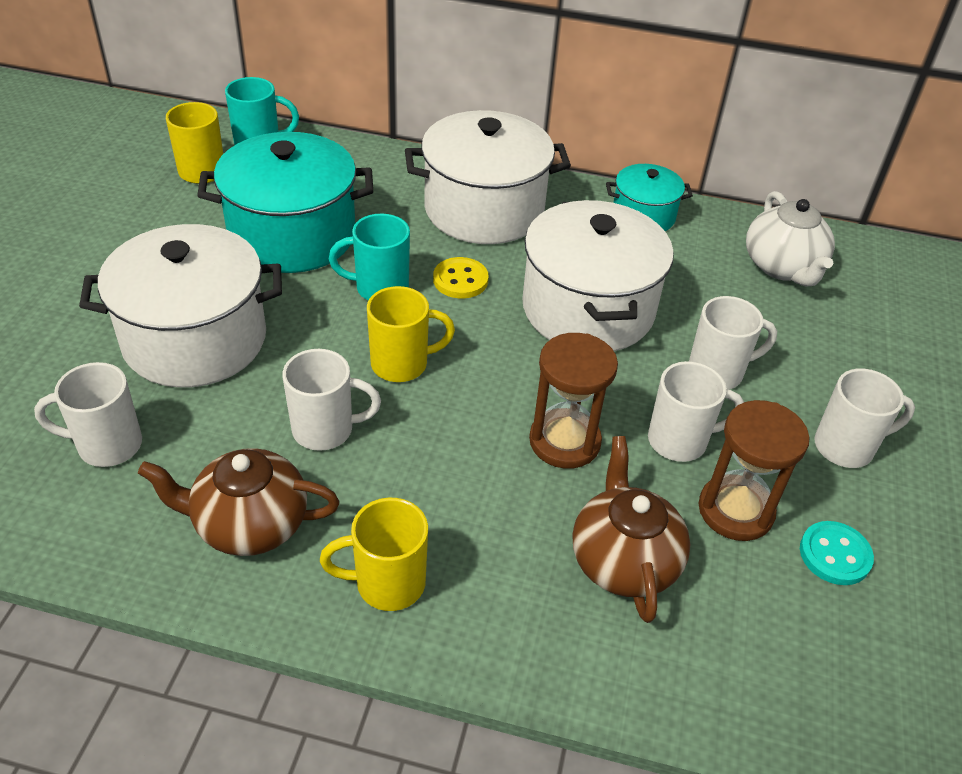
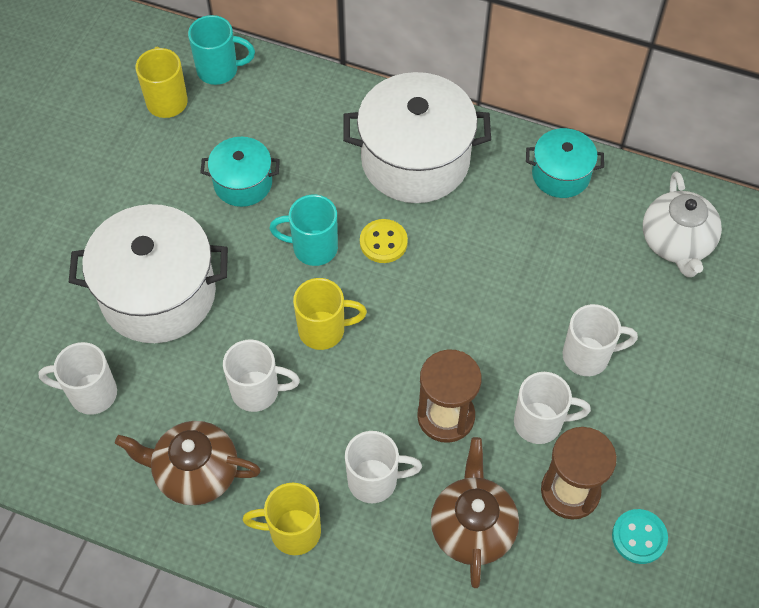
camera: 10 degrees right, 15 degrees up
(292, 235) = (243, 183): turquoise pot -> turquoise pot, size x0.54
(588, 309) = (489, 281): white pot -> none
(846, 447) = (678, 439): white mug -> white mug (375, 480)

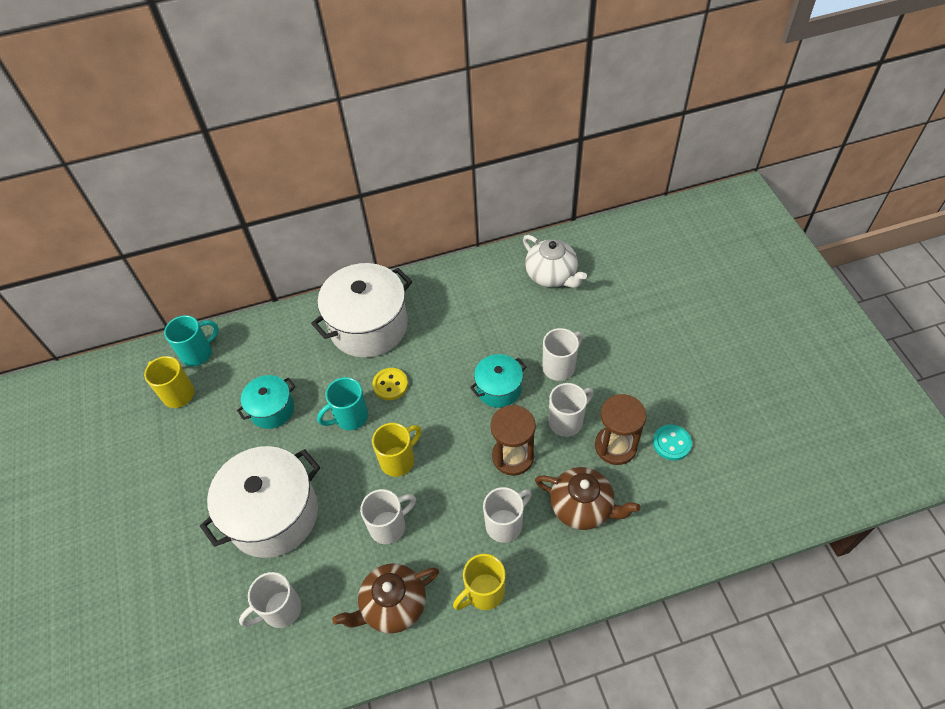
camera: 35 degrees left, 5 degrees down
(472, 527) = (582, 507): brown teapot -> brown teapot turned 150 degrees clockwise
(561, 174) = (459, 280): turquoise pot -> turquoise pot (498, 389)

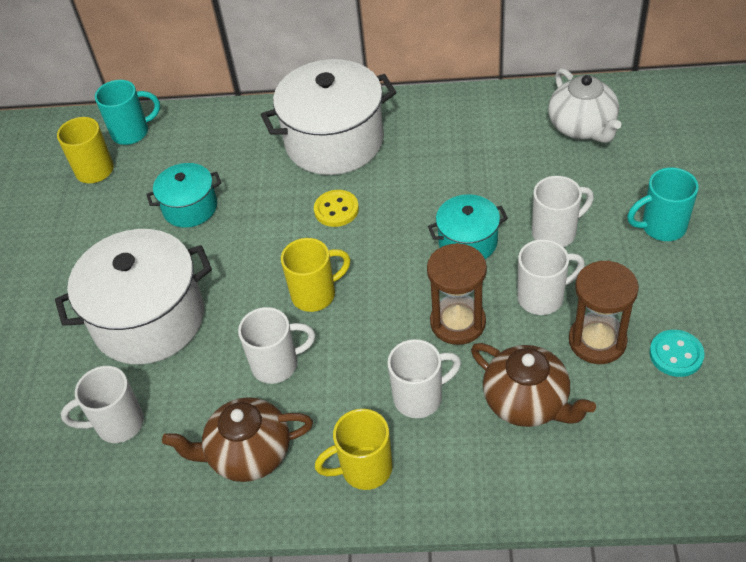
camera: 20 degrees right, 5 degrees down
(350, 417) = (275, 235): turquoise mug -> turquoise mug (661, 227)

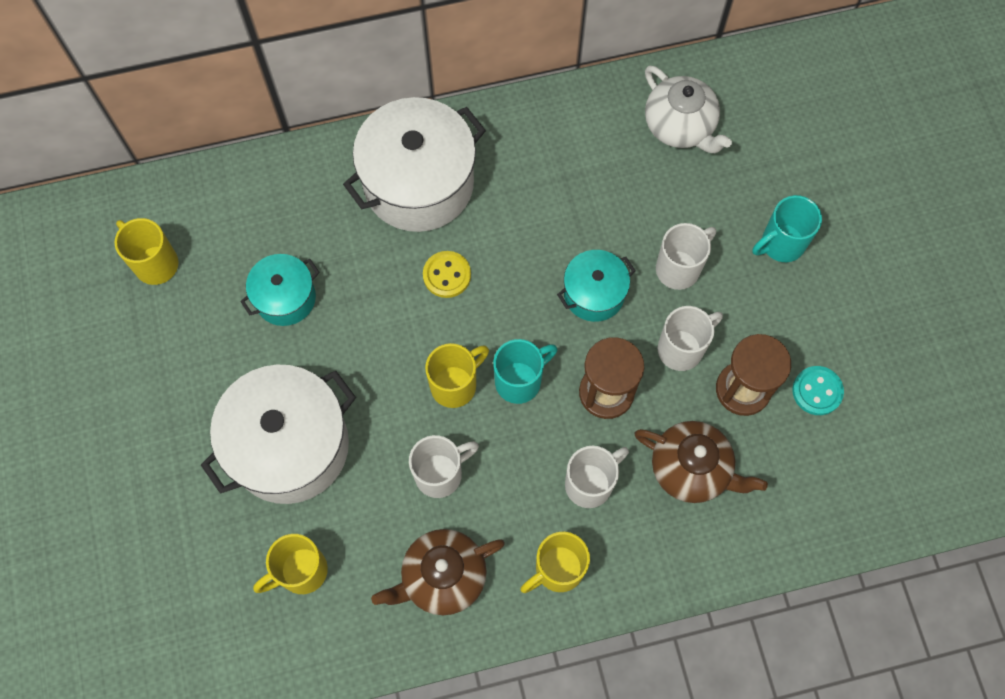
camera: 20 degrees left, 20 degrees up
(118, 424) = (301, 571): white mug -> yellow mug
(132, 132) = (181, 204): turquoise mug -> turquoise mug (520, 381)

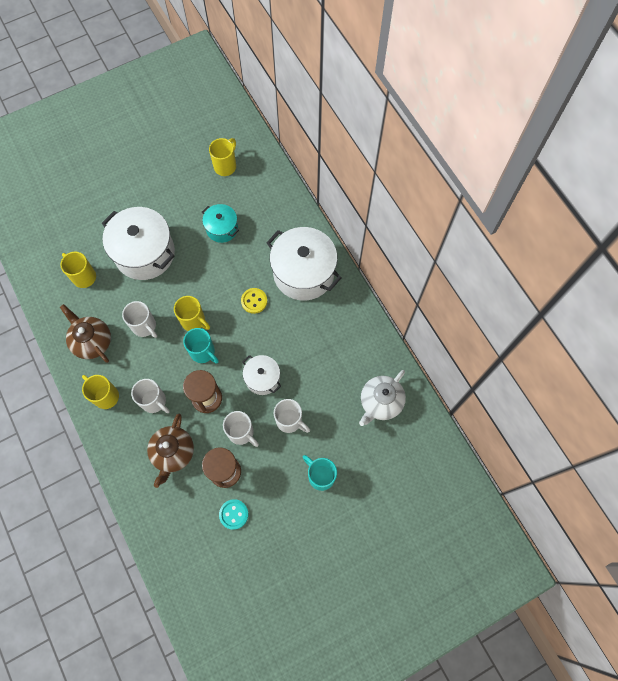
camera: 75 degrees right, 0 degrees up
(594, 294) = (262, 378): turquoise pot -> white pot

